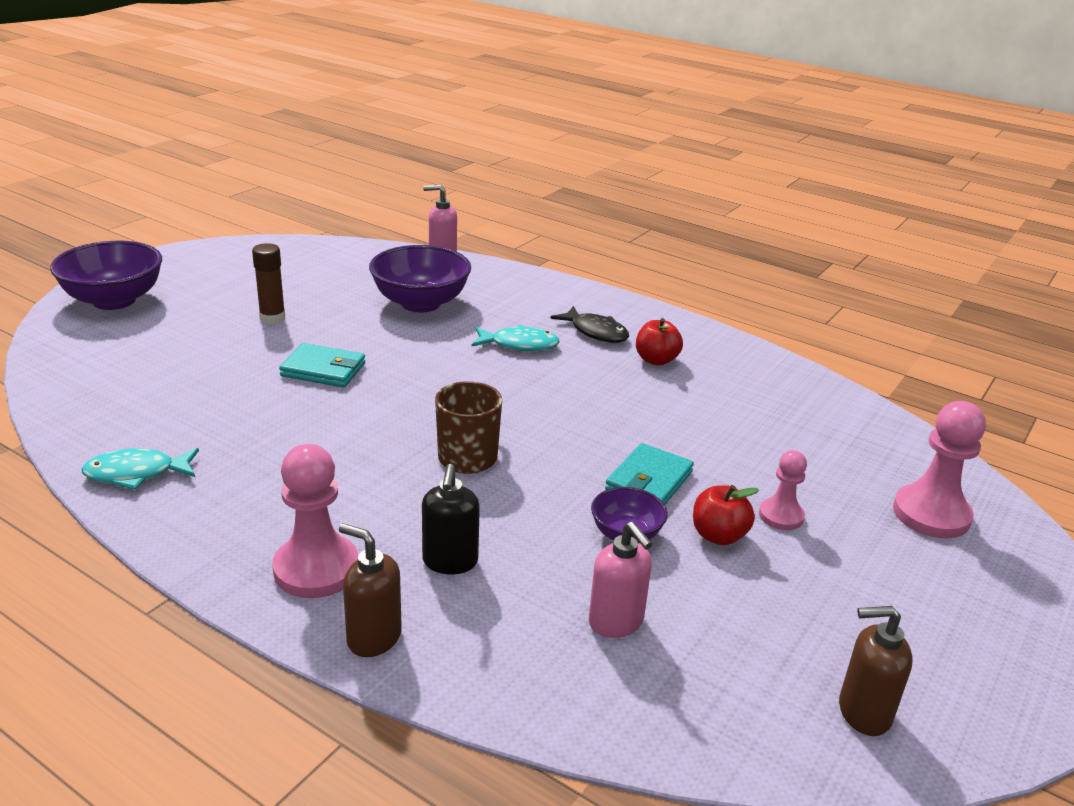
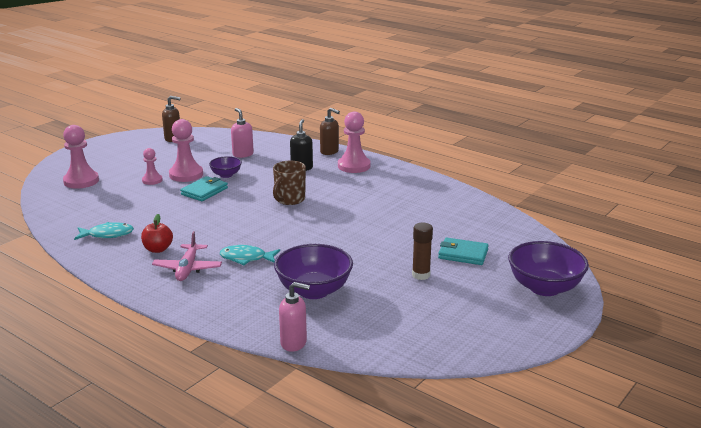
camera: 175 degrees left, 5 degrees down
(136, 473) = (445, 192): turquoise fish -> turquoise fish (107, 234)
(323, 370) = (374, 240): turquoise wallet -> turquoise wallet (463, 254)
(596, 332) = (188, 269): black fish -> pink plane
(718, 535) = (186, 174): red apple -> pink pawn

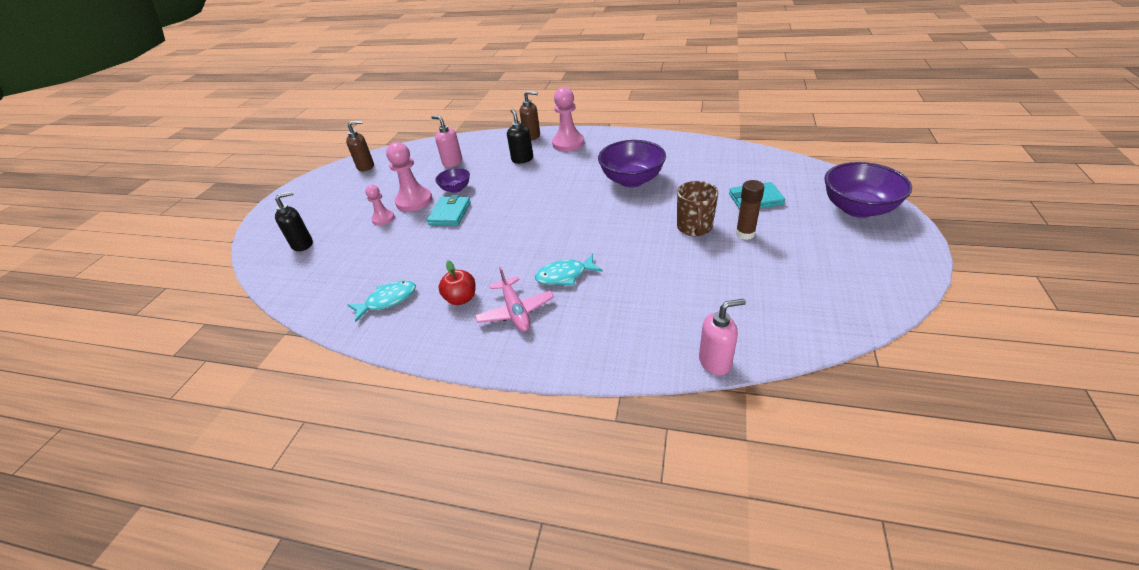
camera: 20 degrees left, 15 degrees up
(81, 181) = (303, 244): pink pawn -> black soap dispenser
(289, 199) = (543, 195): brown mug -> brown mug (694, 228)
(314, 290) = (668, 288): purple bowl -> purple bowl (631, 180)

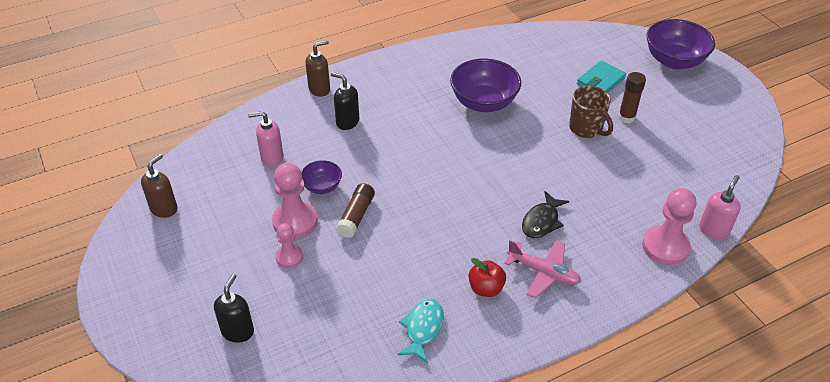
camera: 45 degrees left, 5 degrees up
(450, 213) = (356, 216): turquoise wallet -> brown glue stick
(565, 275) = (542, 221): turquoise fish -> black fish
(568, 143) = (371, 84): pink pawn -> pink pawn (665, 247)

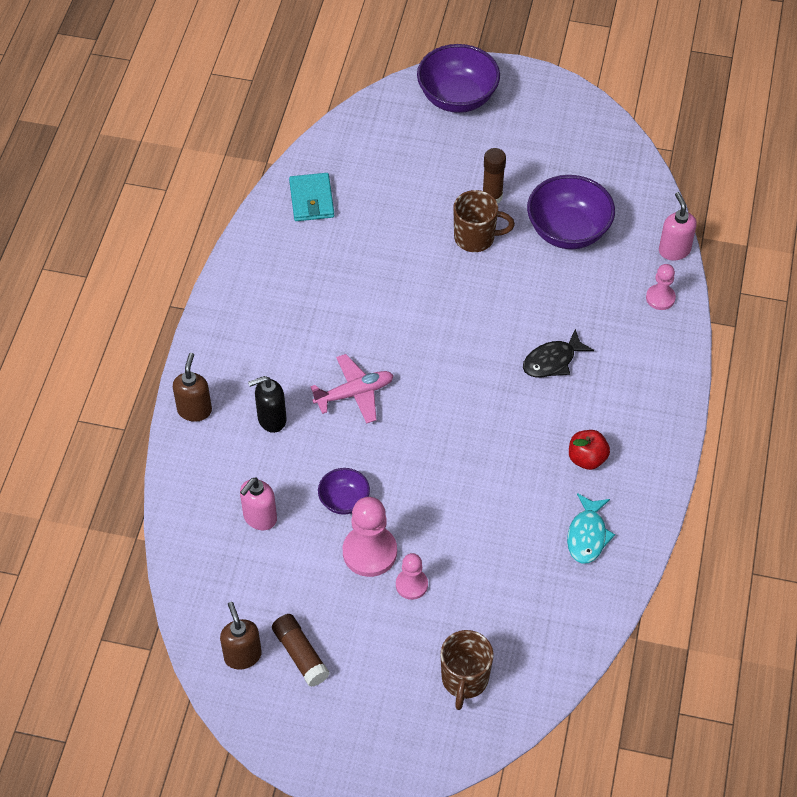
camera: 50 degrees left, 10 degrees up
(238, 331) = (464, 679): black soap dispenser -> brown mug
(356, 216) = (410, 498): brown glue stick -> brown glue stick (300, 654)
(423, 328) = (587, 535): turquoise fish -> turquoise fish turned 135 degrees counterclockwise
(484, 102) = (360, 288): purple bowl -> purple bowl (568, 231)
(542, 221) = (552, 361): black fish -> black fish turned 75 degrees clockwise
(543, 272) = (608, 404): pink plane -> pink plane (354, 393)
(600, 81) = (426, 175): turquoise wallet -> turquoise wallet (311, 199)
(665, 247) = (660, 298): pink pawn -> pink pawn, size x0.59

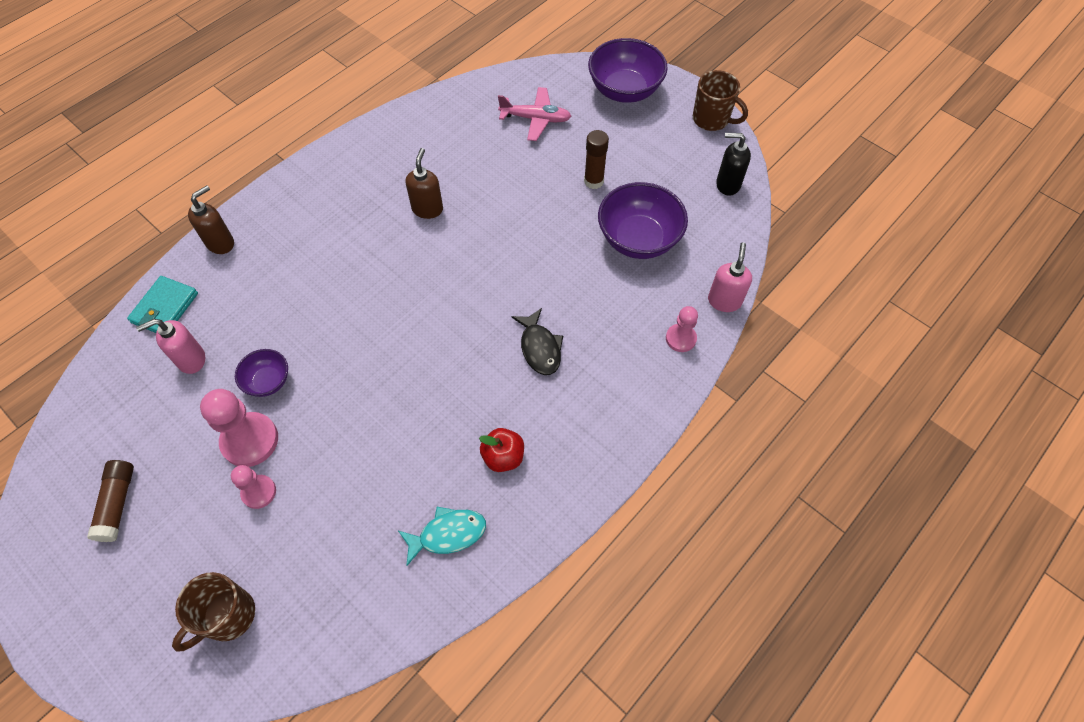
camera: 30 degrees right, 5 degrees up
(242, 655) = (74, 476): brown soap dispenser -> brown soap dispenser (427, 209)
(271, 419) = (270, 280): black soap dispenser -> black soap dispenser (727, 184)
(311, 199) = (446, 120): turquoise wallet -> turquoise wallet (165, 308)
(354, 393) = (352, 292): pink plane -> pink plane (535, 119)
(476, 238) = (554, 209): brown mug -> brown mug (711, 119)
(552, 361) = (540, 348): black fish -> black fish turned 105 degrees counterclockwise
(587, 535) = (448, 534): turquoise fish -> turquoise fish turned 150 degrees counterclockwise

